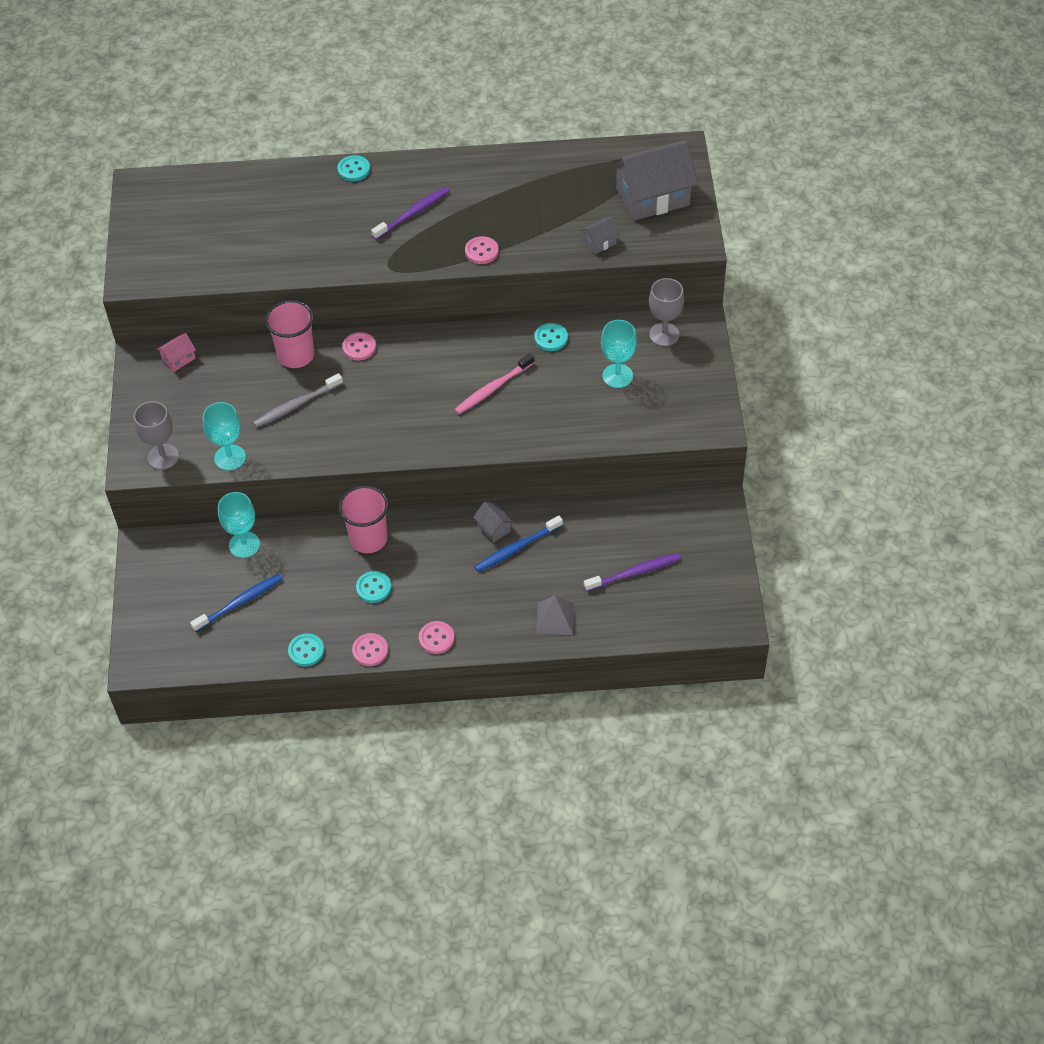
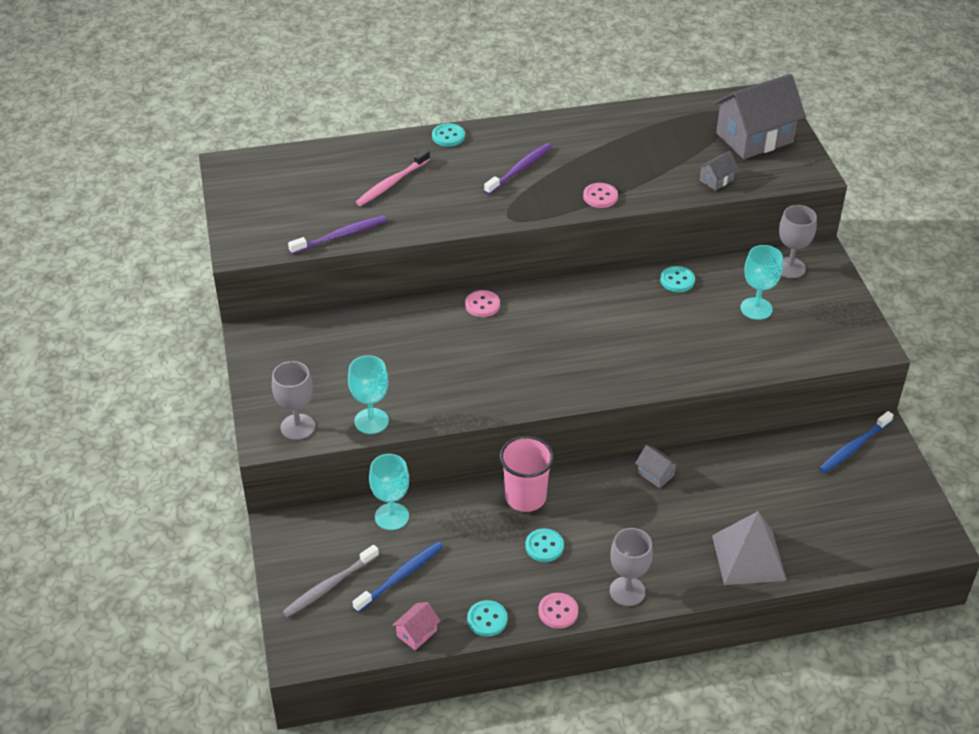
camera: 10 degrees left, 10 degrees down
(178, 359) = (293, 331): pink house -> pink house (416, 633)
(296, 355) = (418, 318): pink cup -> none
(296, 405) = (430, 364): grey toothbrush -> grey toothbrush (329, 586)
(436, 638) = (627, 591): pink button -> grey goblet
(492, 389) = (632, 331): pink toothbrush -> pink toothbrush (391, 183)
(516, 548) = (685, 491): blue toothbrush -> blue toothbrush (853, 447)
(555, 618) = (748, 557): grey pyramid -> grey pyramid, size x1.56
(635, 572) = (817, 503): purple toothbrush -> purple toothbrush (341, 236)

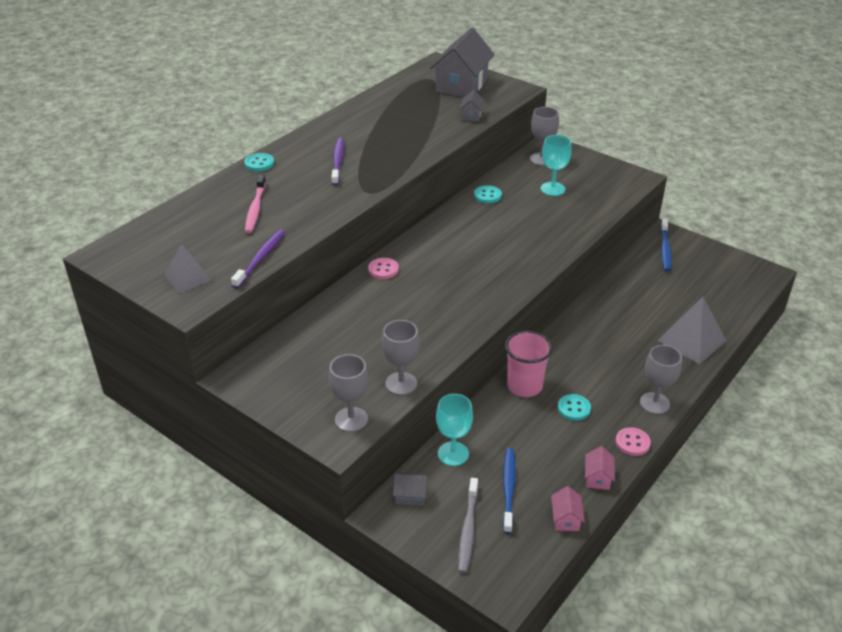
camera: 40 degrees left, 5 degrees down
(267, 223) = (188, 277): none -> grey pyramid
(371, 421) = (401, 383): turquoise goblet -> grey goblet
(487, 619) = (597, 477): turquoise button -> pink house
(600, 197) = (413, 154): pink button -> none
(655, 474) = (582, 325): grey house -> grey house (410, 495)

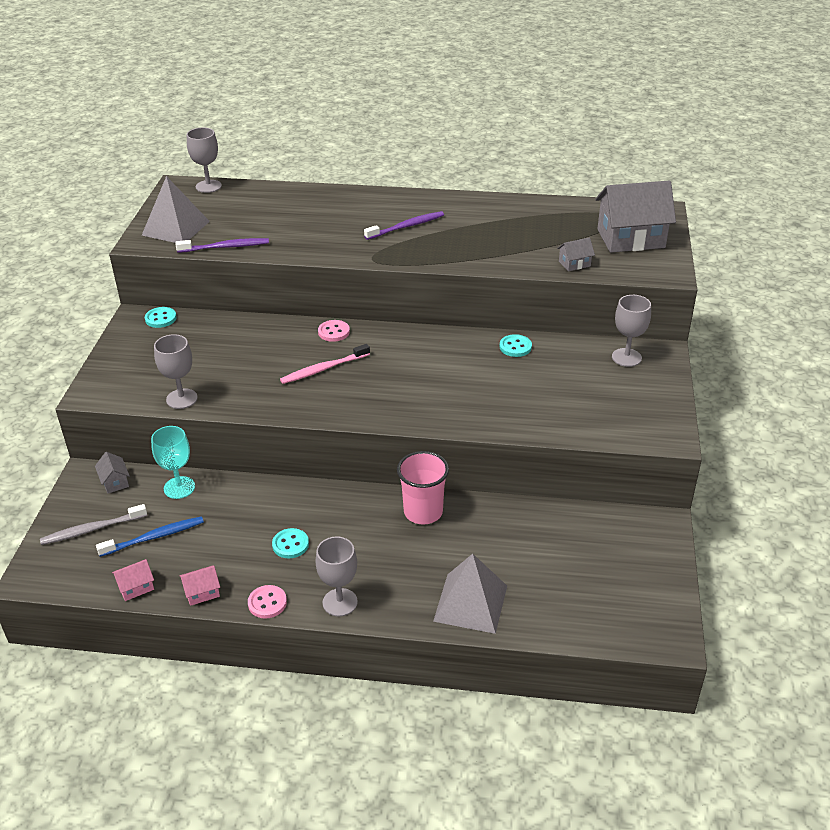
camera: 60 degrees right, 0 degrees up
(188, 277) = (176, 228): grey pyramid -> grey pyramid, size x1.56
(255, 209) = (294, 218): pink toothbrush -> pink toothbrush (323, 369)
(259, 163) = (364, 194): turquoise button -> turquoise button (160, 318)
(351, 419) = (121, 390): grey goblet -> grey goblet (208, 186)
(524, 386) = (300, 500): pink cup -> pink cup (423, 512)
(552, 189) = (575, 383): turquoise goblet -> none
(665, 249) = (628, 532): blue toothbrush -> none

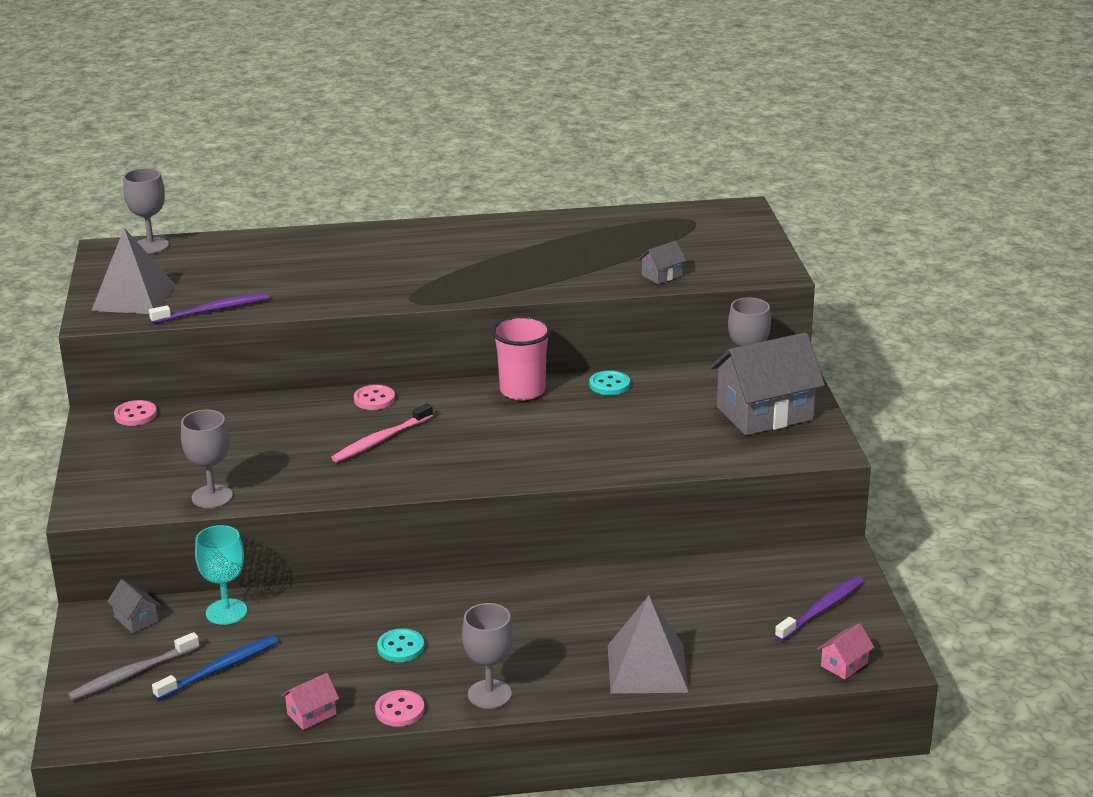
camera: 15 degrees left, 10 degrees down
(136, 587) = (222, 723): pink house -> pink house (844, 664)
(160, 318) = (135, 415): turquoise button -> pink button
(407, 226) = (437, 261): purple toothbrush -> purple toothbrush (822, 609)
(423, 512) = (551, 588): pink cup -> pink cup (522, 391)
(631, 238) = (717, 241): grey house -> grey house (764, 413)

